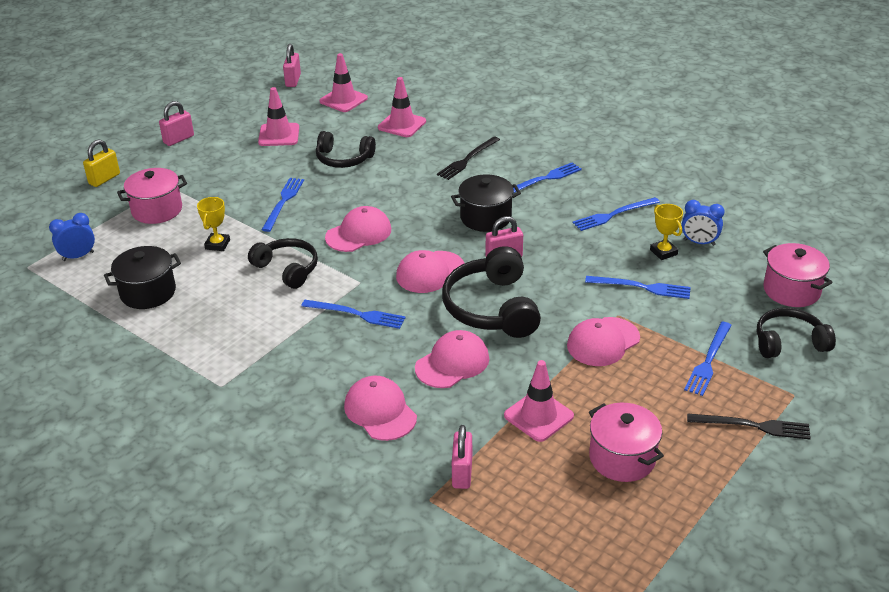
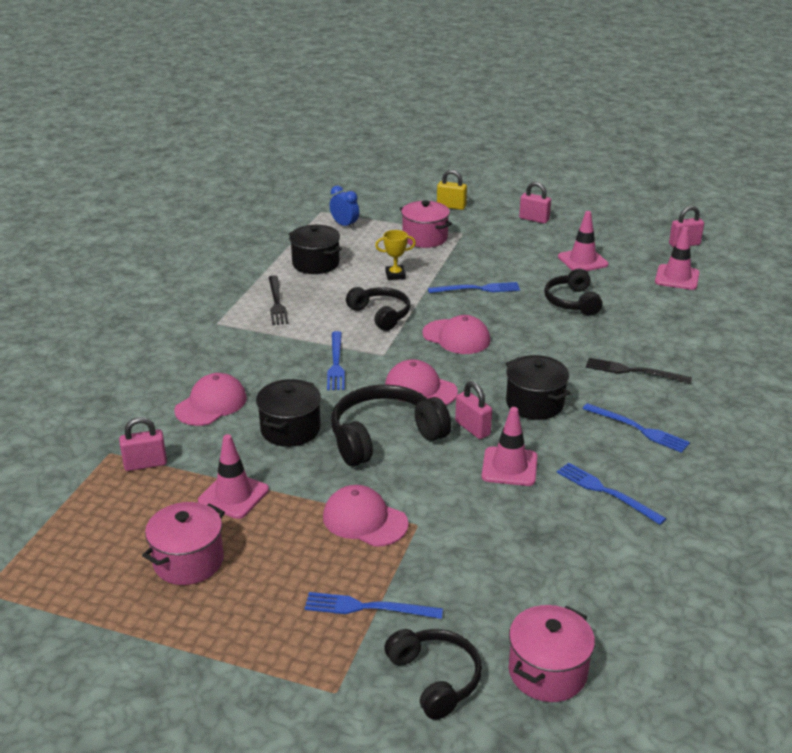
camera: 70 degrees right, 5 degrees down
(287, 269) = (380, 315): black headphones -> black headphones turned 60 degrees counterclockwise
(402, 124) = (663, 319): pink traffic cone -> pink traffic cone (509, 467)
(452, 363) = (290, 429): pink cap -> black pot
(641, 287) = (477, 535): blue fork -> none
(663, 252) = (557, 543): yellow trophy -> none
(699, 242) = (598, 572): blue clock -> none
(753, 426) = (266, 658): black fork -> black fork (277, 302)

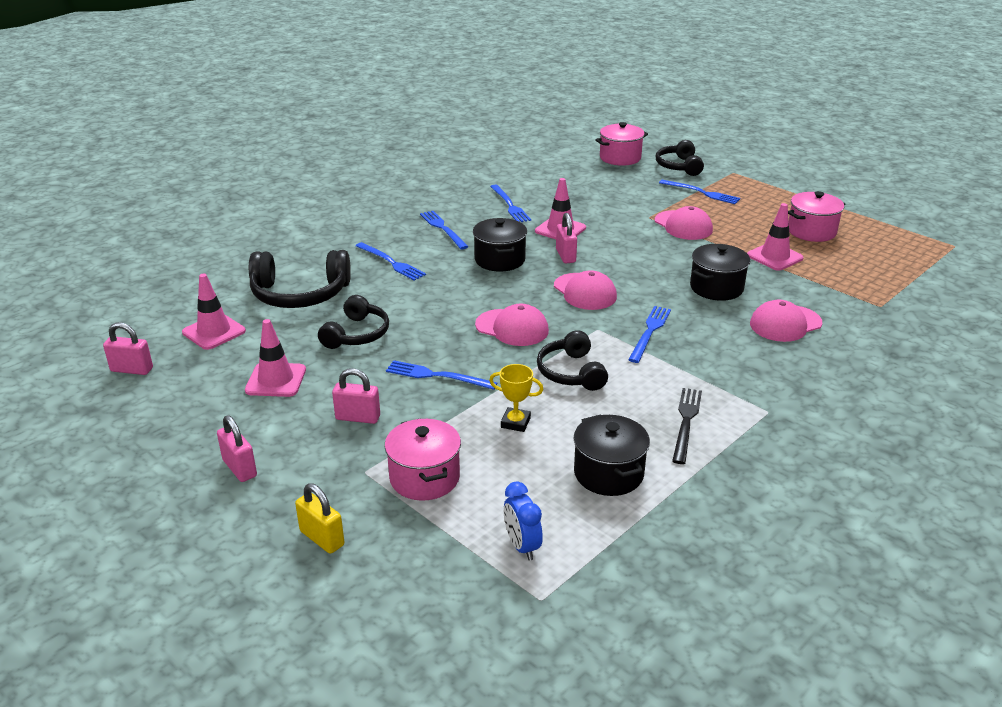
camera: 155 degrees left, 0 degrees up
(145, 464) = (847, 291): pink padlock -> pink padlock (358, 417)
(384, 437) = (640, 266): black headphones -> black headphones (300, 294)
(456, 337) = (512, 328): pink cap -> pink cap turned 150 degrees clockwise
(633, 371) = (391, 262): black fork -> blue fork

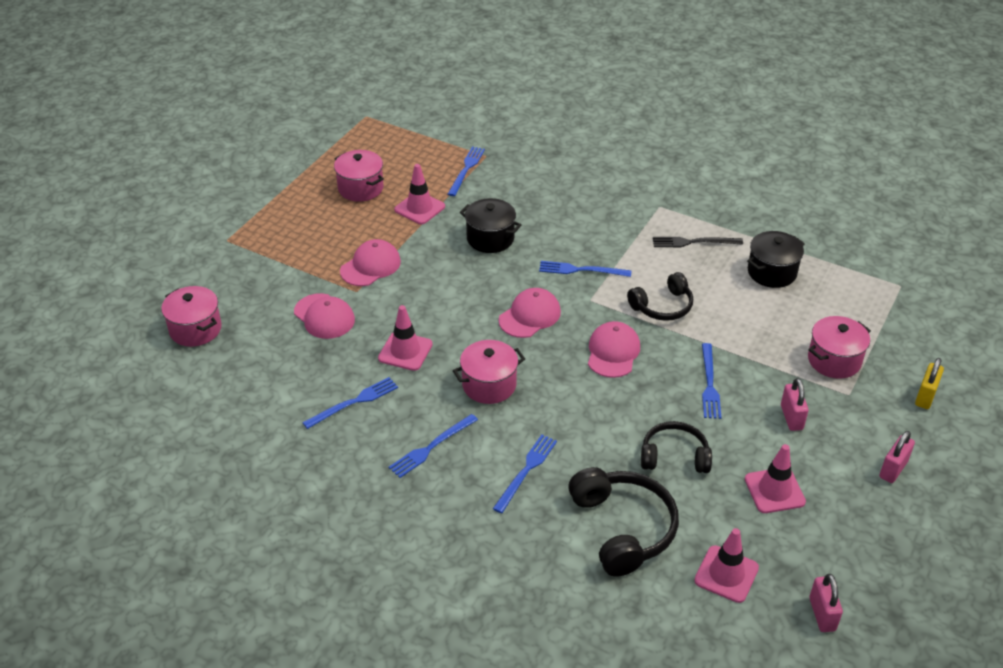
camera: 105 degrees left, 10 degrees up
(500, 260) = (489, 385): black pot -> pink pot
(515, 422) = (744, 326): yellow trophy -> none
(522, 546) = (864, 300): blue clock -> none
(565, 256) = (463, 339): pink padlock -> none
(679, 166) = (215, 280): black headphones -> none
(701, 192) = (286, 259): blue fork -> blue fork (466, 169)
(785, 324) = (535, 201): pink cap -> pink cap (324, 316)

